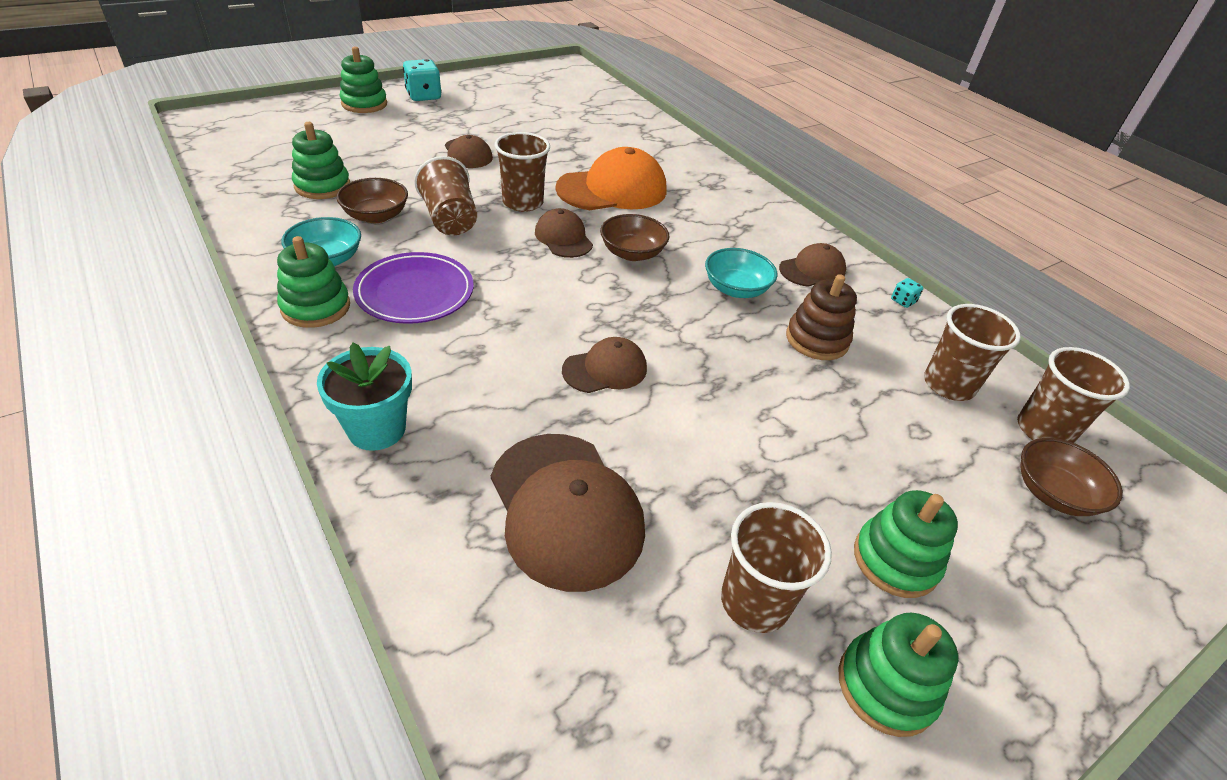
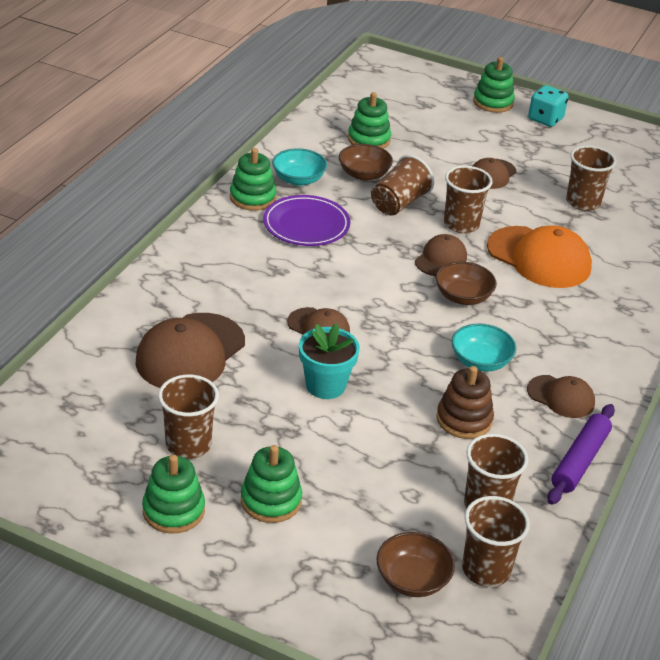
camera: 60 degrees right, 5 degrees down
(377, 429) = (183, 264): turquoise flower pot -> turquoise flower pot (325, 385)
(558, 136) = (583, 202): none -> brown cup
(903, 301) = (579, 460): turquoise dice -> purple rolling pin

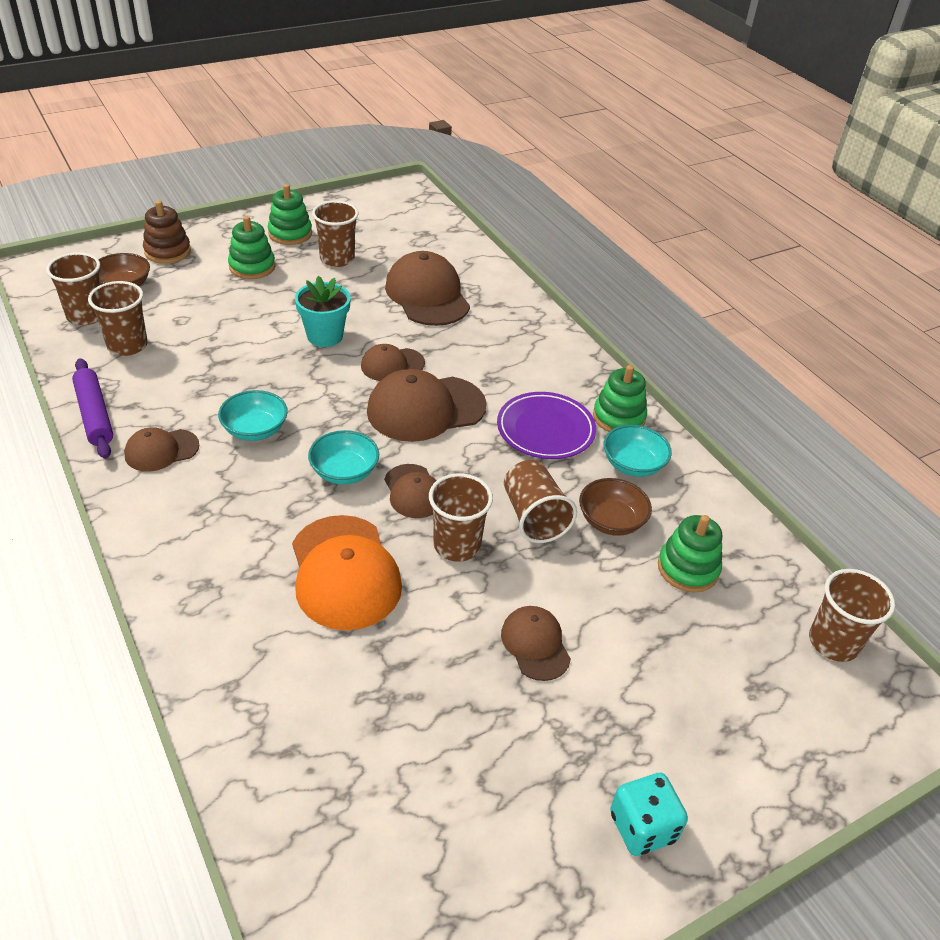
camera: 125 degrees right, 5 degrees up
(351, 288) = (425, 409): none -> brown cap
(463, 297) = (344, 472): brown bowl -> turquoise bowl
(464, 419) = (209, 382): brown stacking toy -> brown stacking toy (167, 251)
(493, 102) = (728, 785): green stacking toy -> none
(539, 258) = (344, 572): orange cap -> orange cap turned 90 degrees counterclockwise
(583, 202) = (405, 701): brown cup -> brown cup (833, 642)

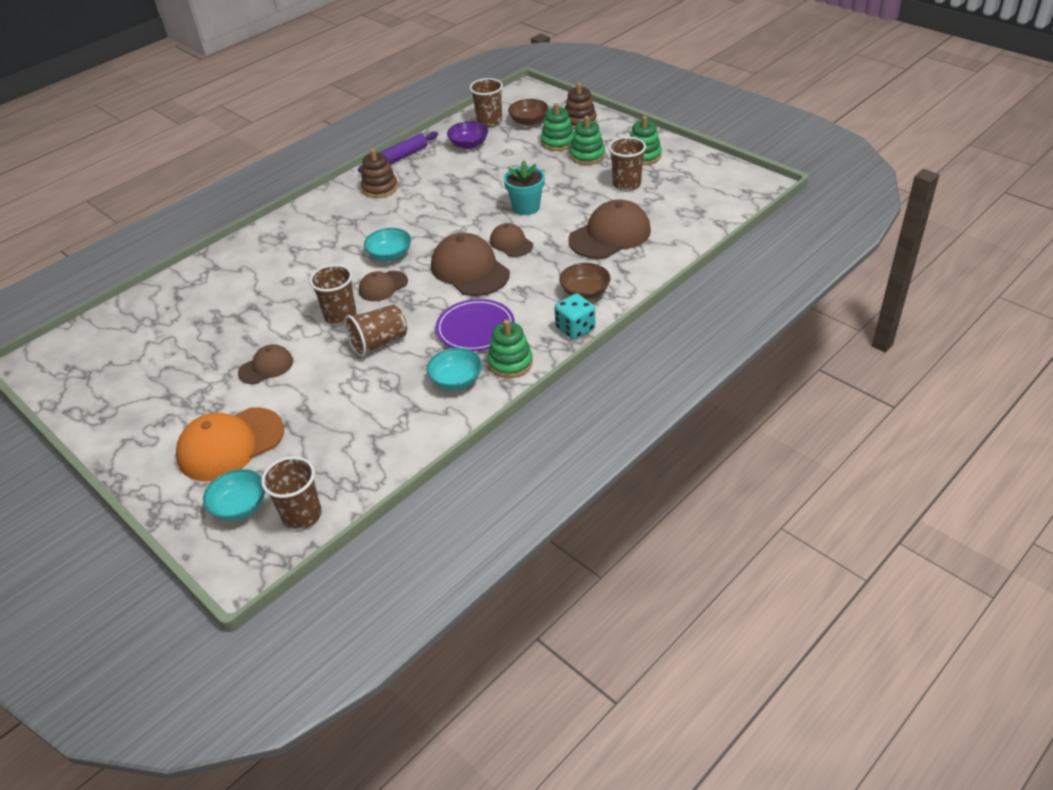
camera: 80 degrees right, 0 degrees up
(127, 345) = (469, 144): brown cup -> purple bowl
(161, 450) = (380, 188): brown cap -> brown stacking toy
(255, 430) = (413, 212): turquoise bowl -> turquoise bowl (240, 506)
(344, 572) = (304, 280): orange cap -> orange cap (230, 444)
(611, 521) = (389, 380): brown bowl -> brown bowl (585, 292)
(642, 827) = (141, 436): turquoise dice -> turquoise dice (575, 329)
(688, 568) = (354, 426): green stacking toy -> green stacking toy (558, 142)

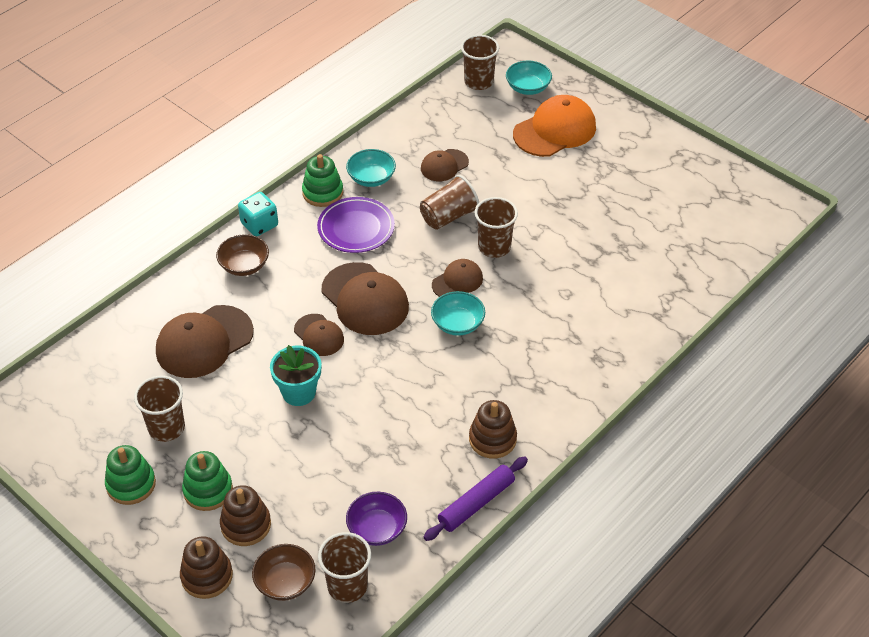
camera: 175 degrees right, 5 degrees up
(266, 367) = (550, 196): brown cap -> brown cap (444, 165)
(558, 142) = (246, 525): green stacking toy -> brown stacking toy

